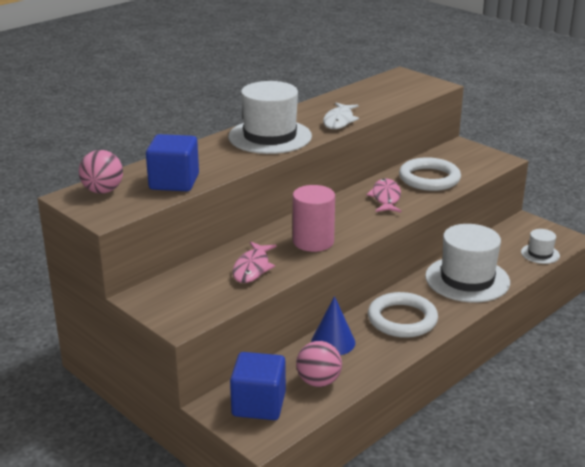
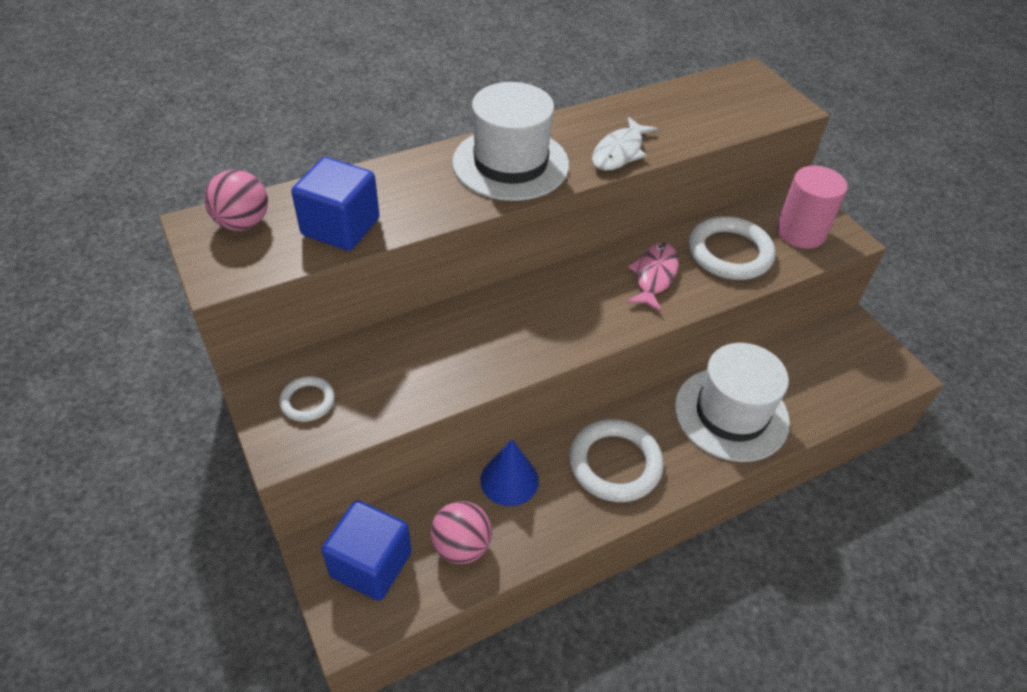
camera: 15 degrees right, 20 degrees up
(182, 298) = (307, 401): none -> white ring
(252, 268) = (420, 368): pink fish -> none
(313, 241) = (521, 337): pink cylinder -> pink cylinder (800, 232)
(540, 254) = (851, 392): white hat -> none

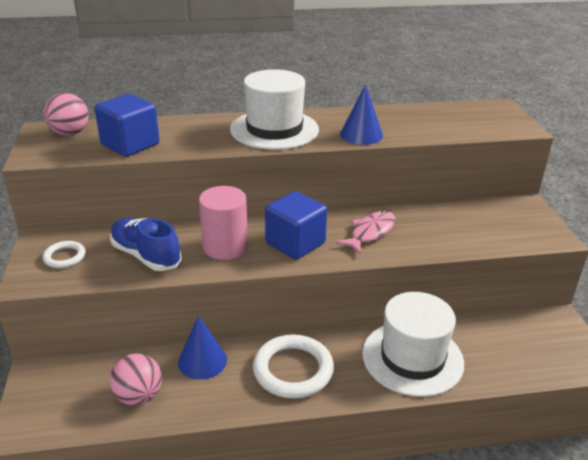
camera: 20 degrees right, 15 degrees down
(371, 564) = (66, 390): blue cube -> blue cube (295, 243)
(410, 374) = (146, 256): none -> blue shoe
(619, 152) = (361, 135): white fish -> blue cone
(729, 253) = (443, 229): white ring -> none
(800, 232) = (513, 226): pink cylinder -> pink cylinder (225, 247)

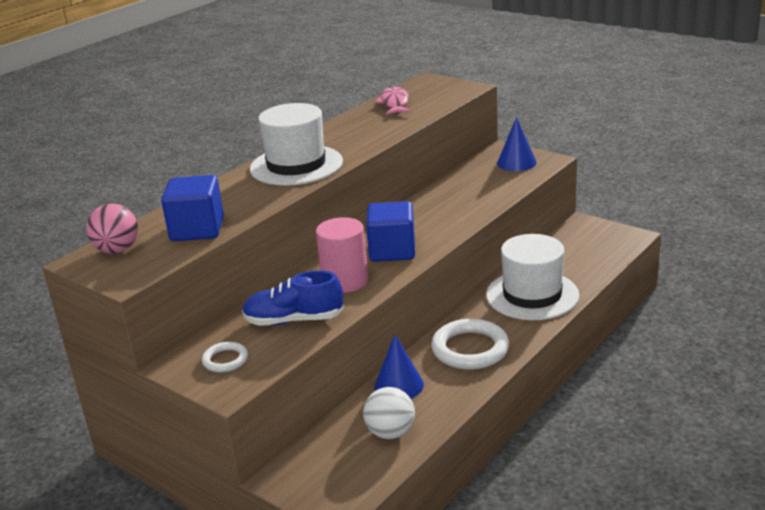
camera: 40 degrees left, 5 degrees down
(139, 396) = (390, 433): pink ball -> white ball
(361, 135) = (369, 139): blue cone -> blue cone (516, 162)
(370, 232) = (432, 217): pink fish -> pink fish (394, 103)

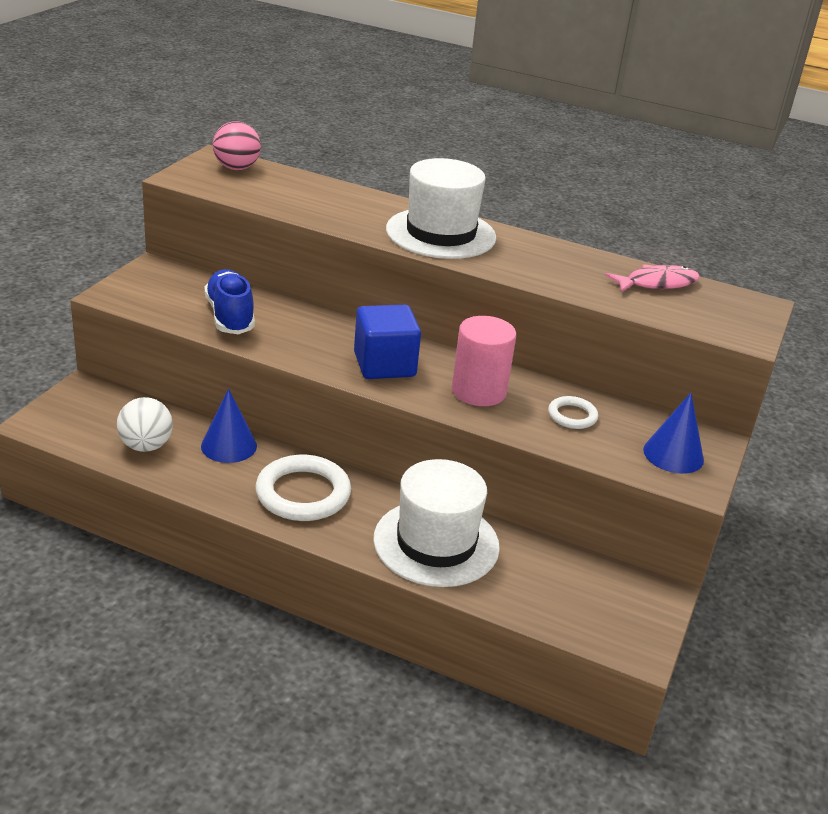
camera: 70 degrees right, 5 degrees up
(197, 230) = (278, 197): blue cube -> none
(225, 360) = (160, 288): white ring -> white ring (572, 416)
(345, 281) = (311, 339): pink cylinder -> pink cylinder (478, 391)

